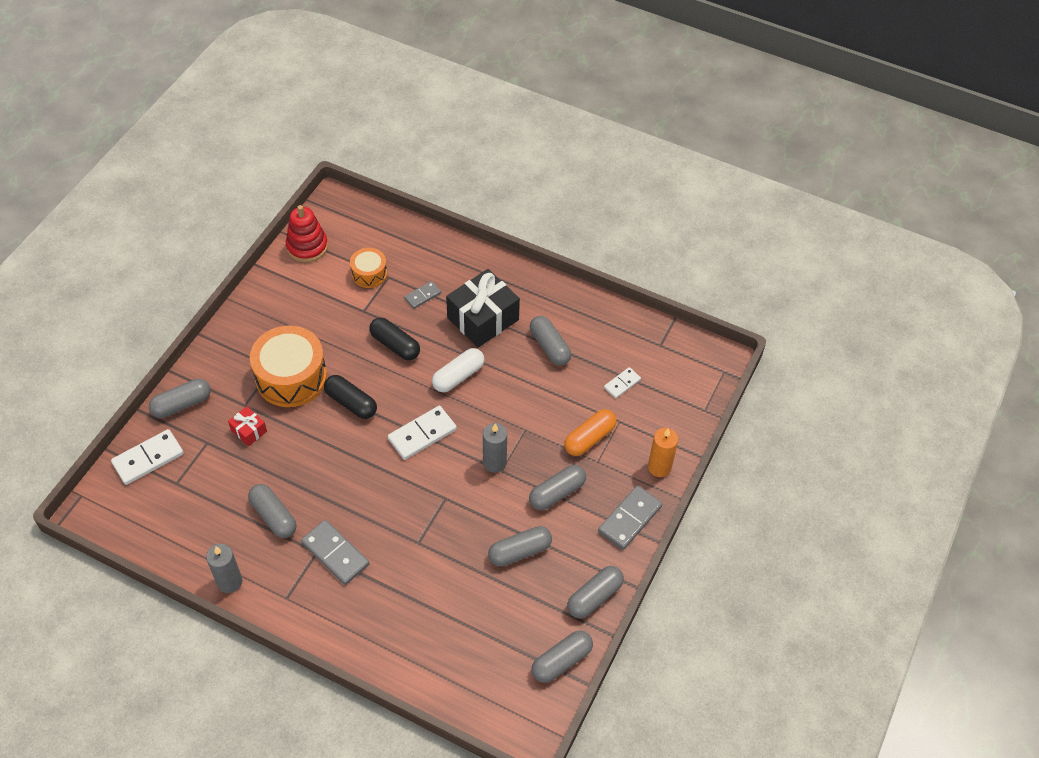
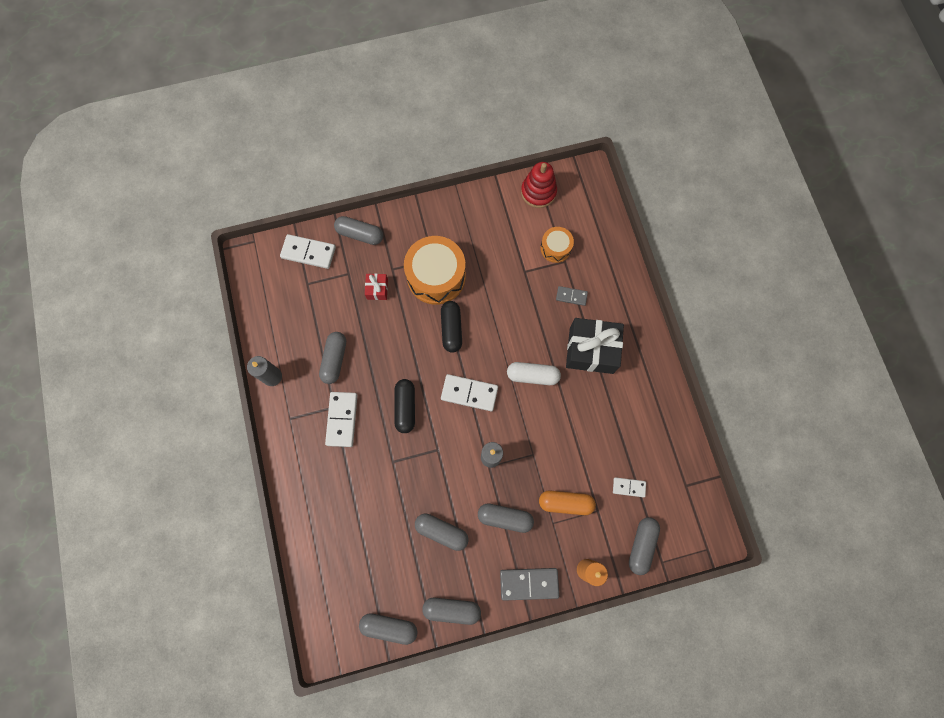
camera: 50 degrees right, 20 degrees up
(335, 553) = (342, 419): grey domino -> white domino
(395, 345) = (518, 315): black capsule -> black capsule (405, 407)
(549, 347) = (611, 413): grey capsule -> grey capsule (641, 545)

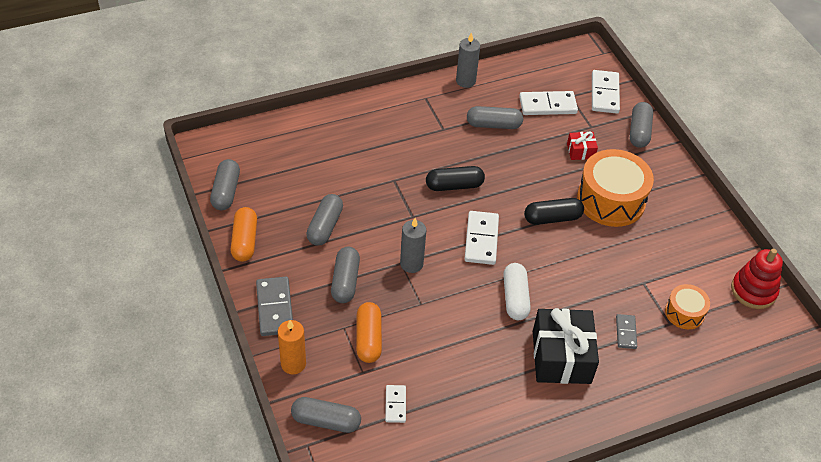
camera: 80 degrees right, 25 degrees down
(342, 419) = (431, 136): white domino -> white domino (547, 105)
(452, 609) = (244, 241): grey capsule -> orange capsule

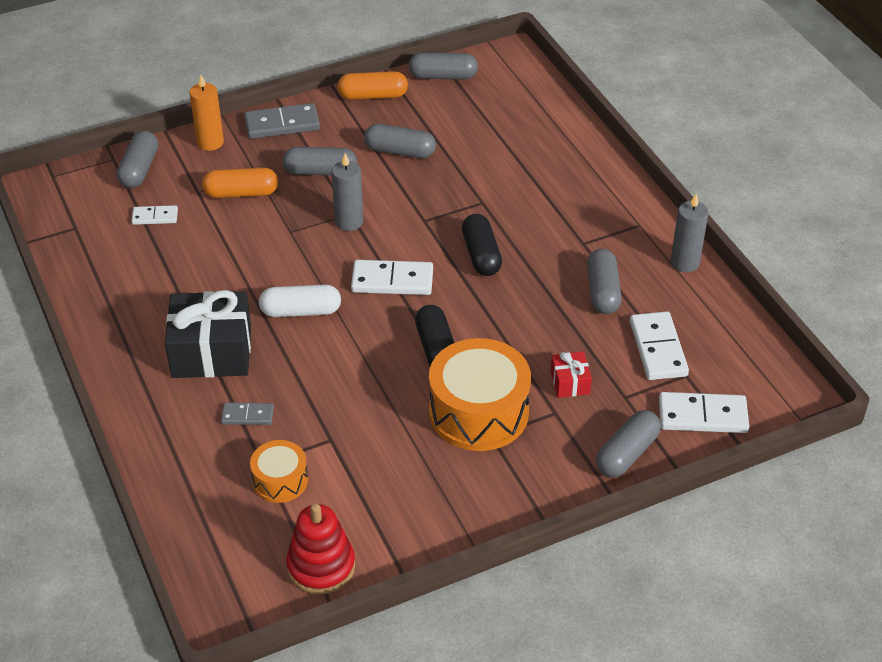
camera: 90 degrees right, 5 degrees down
(639, 131) = (627, 453): grey capsule -> grey capsule turned 60 degrees counterclockwise

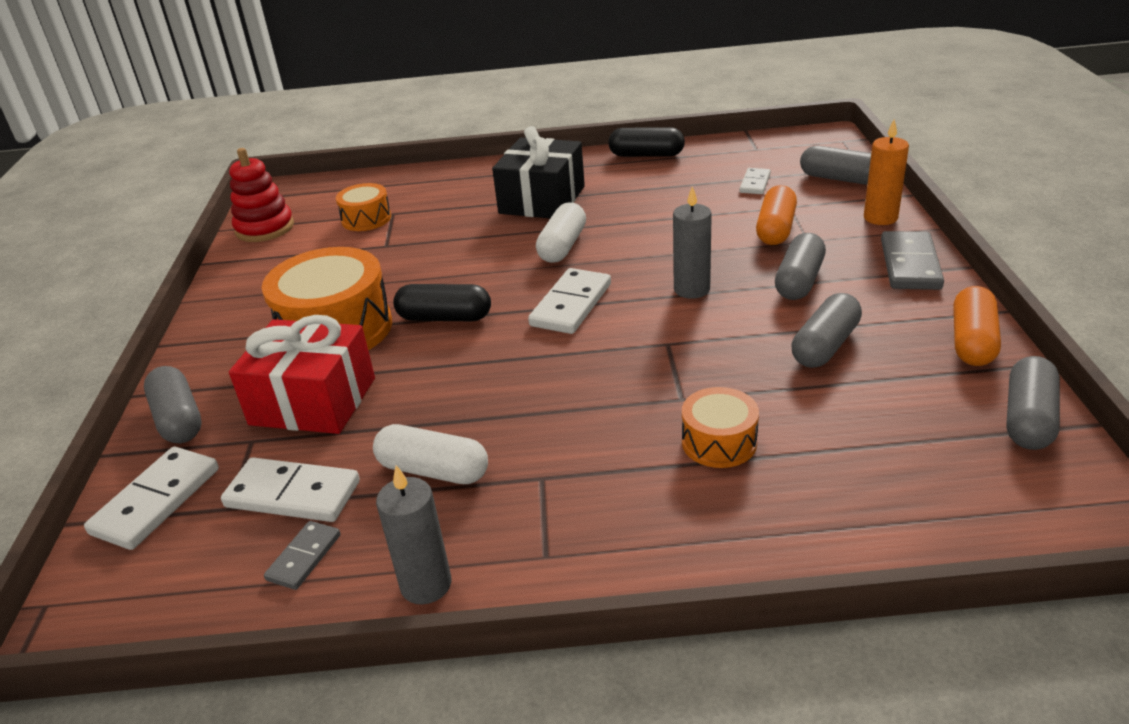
camera: 115 degrees right, 10 degrees down
(247, 415) = (451, 210): grey domino -> grey domino (304, 557)
(481, 255) = (574, 376): black capsule -> black capsule (646, 155)
(516, 180) = (719, 442): none -> orange drum
(570, 382) = (313, 401): red gift -> red gift, size x2.11
(602, 291) = (433, 470): grey capsule -> white capsule

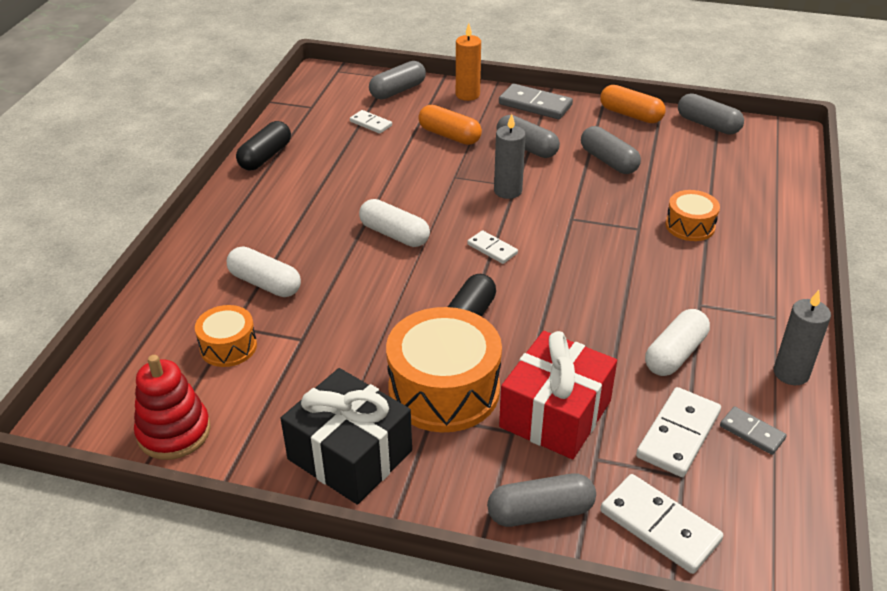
camera: 75 degrees left, 5 degrees up
(454, 209) = (265, 283): none -> white capsule
(542, 200) = (297, 228): black gift -> black gift (350, 455)
(571, 305) = (492, 249): white domino -> white domino, size x0.58

